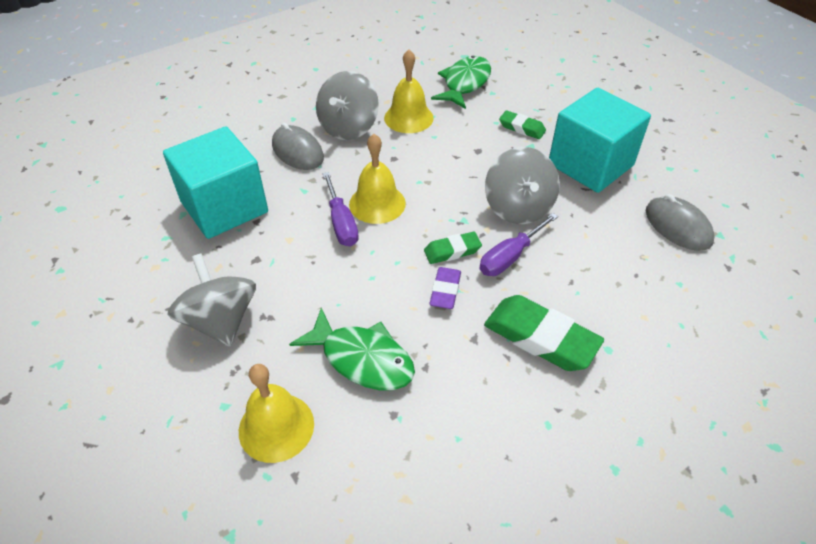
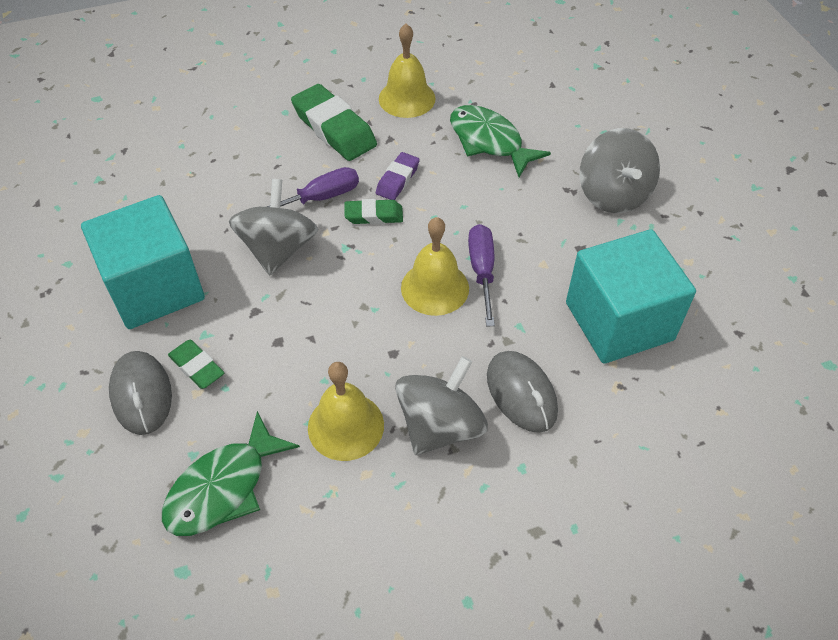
camera: 165 degrees left, 5 degrees up
(276, 427) = (564, 112): yellow bell -> yellow bell (407, 98)
(677, 226) = (130, 194): grey mouse -> grey mouse (141, 394)

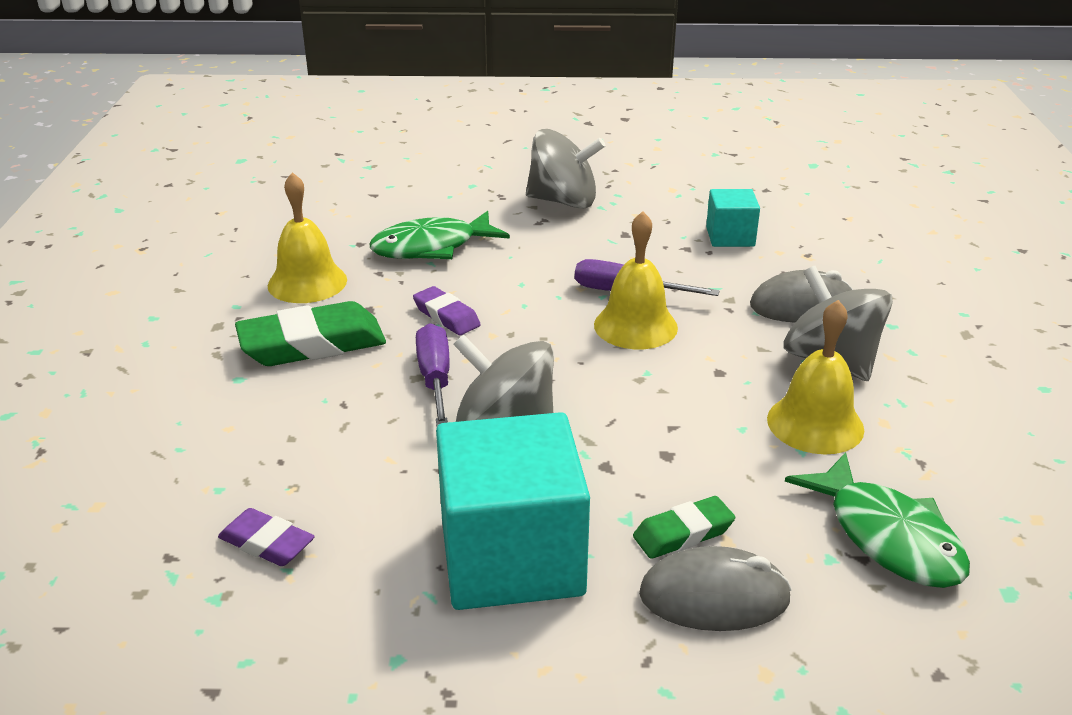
camera: 70 degrees left, 20 degrees down
(142, 181) = (267, 543): none -> purple eraser
(374, 215) = (495, 344): green eraser -> none
(619, 321) = (730, 237): turquoise cube -> turquoise cube, size x0.50

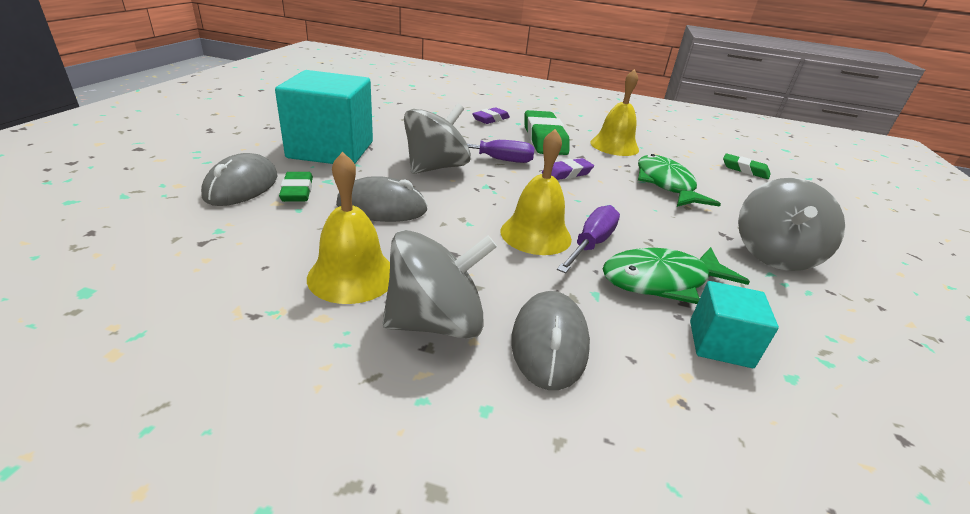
camera: 100 degrees right, 0 degrees up
(267, 543) = (391, 114): purple eraser -> purple eraser (490, 119)
(342, 194) = (744, 170): none -> green eraser
(665, 443) = (382, 207): none -> grey mouse
(887, 536) = (204, 259): green fish -> green fish (661, 281)

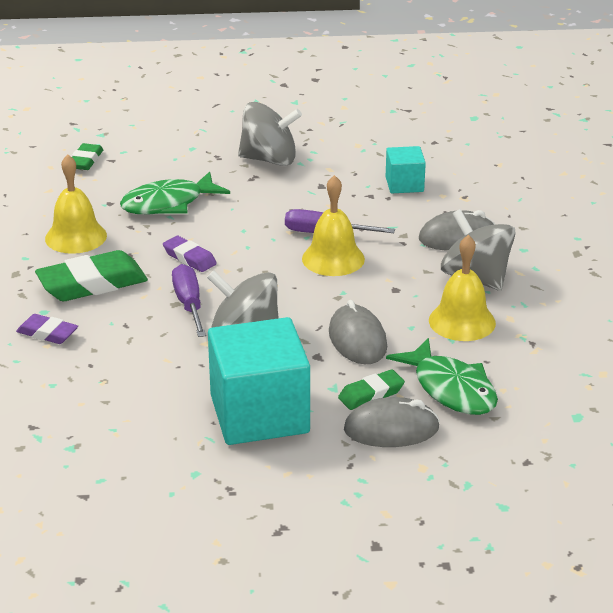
camera: 105 degrees left, 0 degrees up
(661, 281) = (351, 203): green fish -> green fish (451, 389)

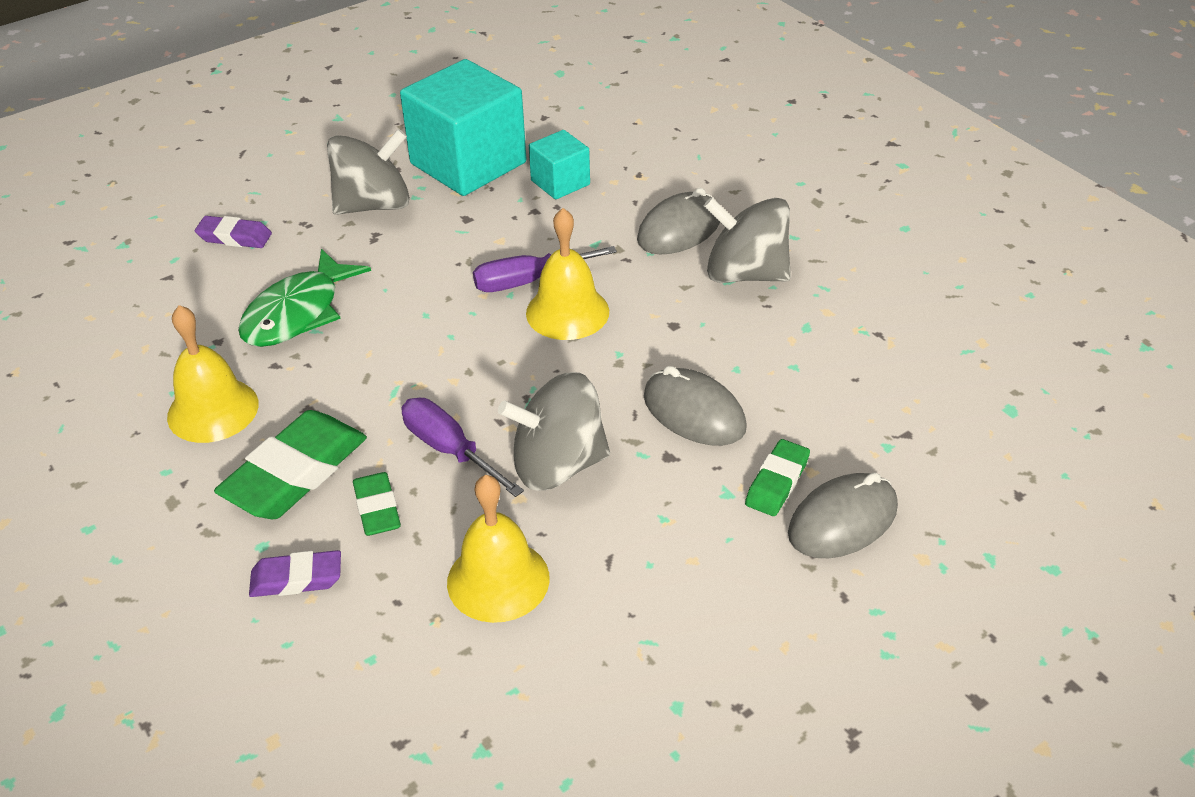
camera: 30 degrees left, 10 degrees up
(85, 161) = (133, 291): green eraser -> green eraser (377, 509)
(189, 258) = (392, 381): purple eraser -> purple eraser (234, 237)
(259, 414) = (676, 574): turquoise cube -> turquoise cube (468, 163)
(451, 389) = (854, 434): green fish -> none
(462, 321) = (783, 337): yellow bell -> yellow bell (498, 580)

